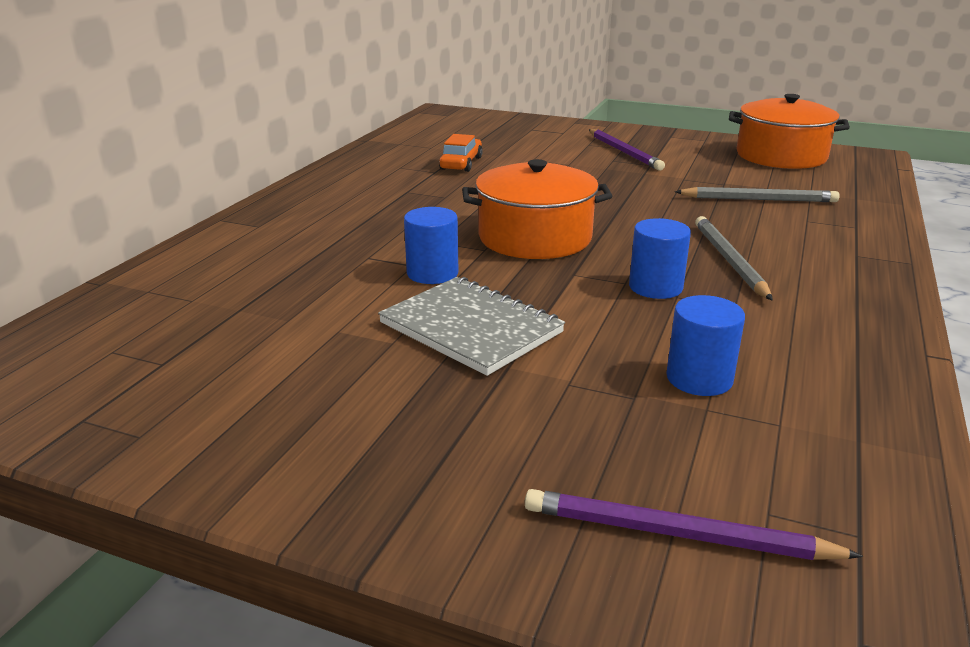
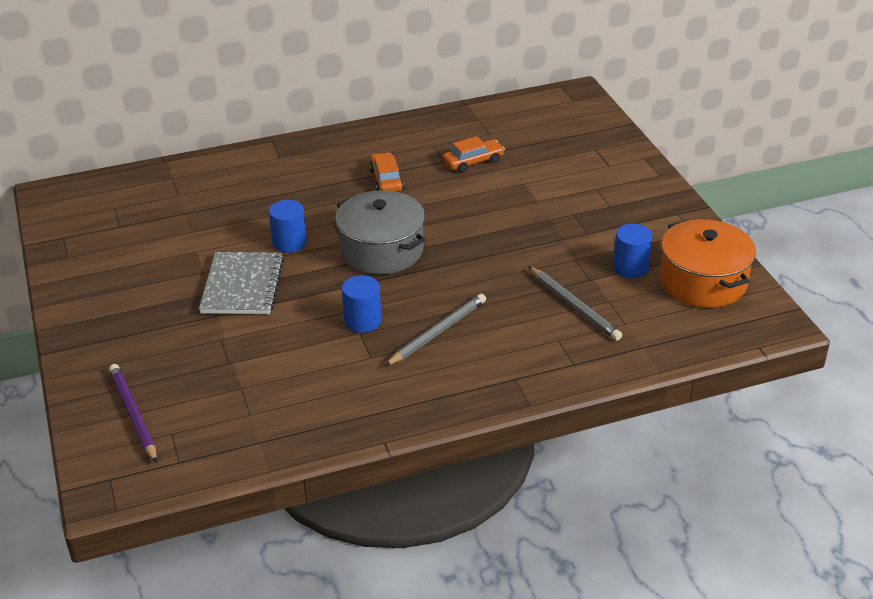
camera: 50 degrees right, 10 degrees up
(414, 198) = (386, 180): none -> orange car
(535, 237) = (382, 250): orange pot -> grey pot
(624, 152) = (600, 211): purple pencil -> none
(699, 378) = (268, 375): blue cylinder -> blue cylinder (630, 268)

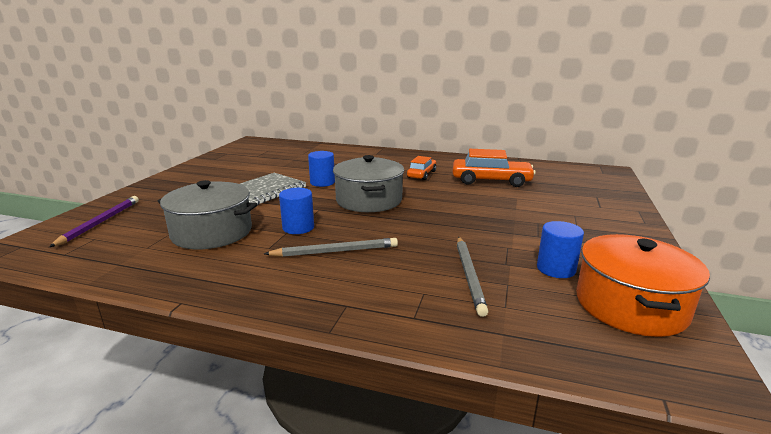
camera: 35 degrees right, 15 degrees down
(285, 367) = (212, 232): none -> grey pot
(473, 162) = (491, 181): orange car -> orange car, size x1.65

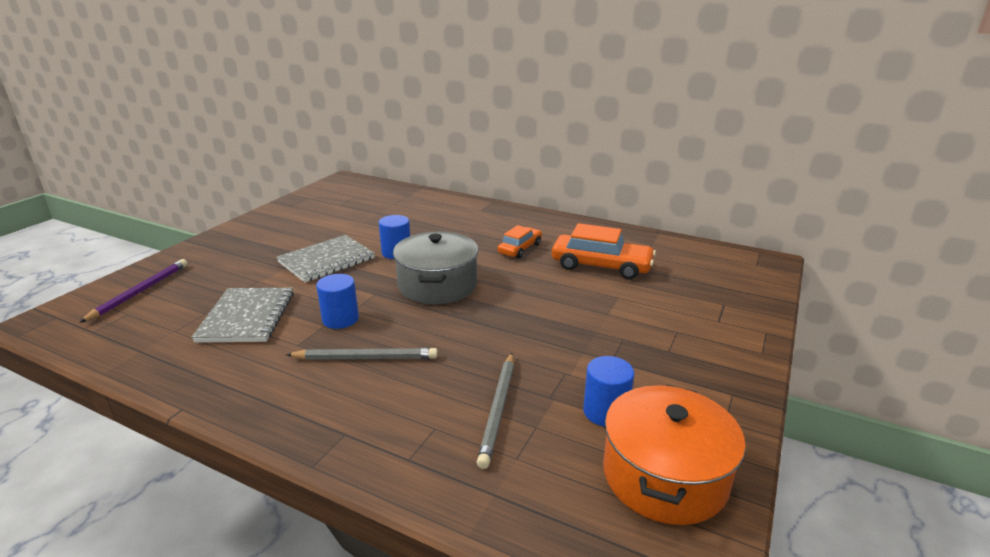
camera: 10 degrees right, 5 degrees up
(212, 232) = (247, 317): grey pot -> grey notebook

